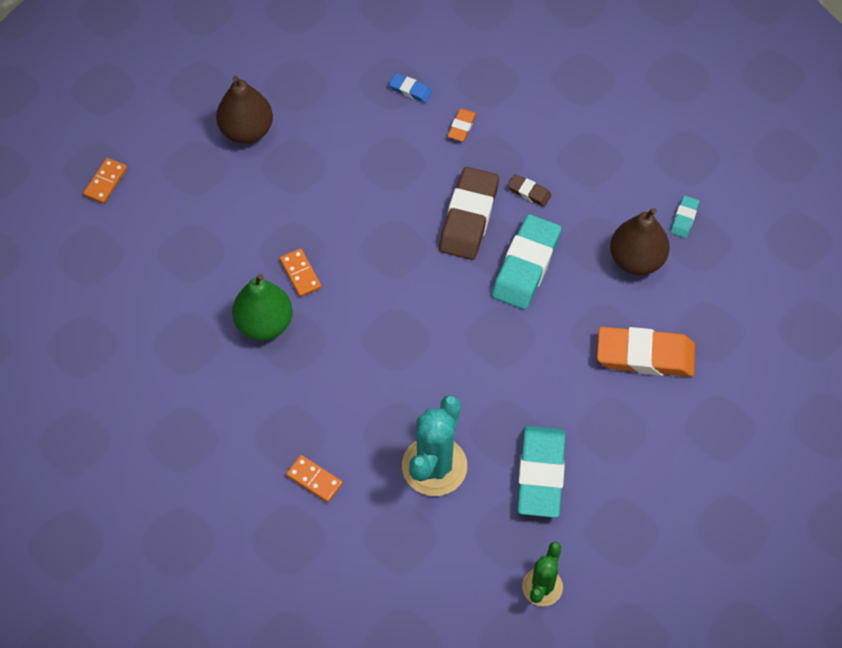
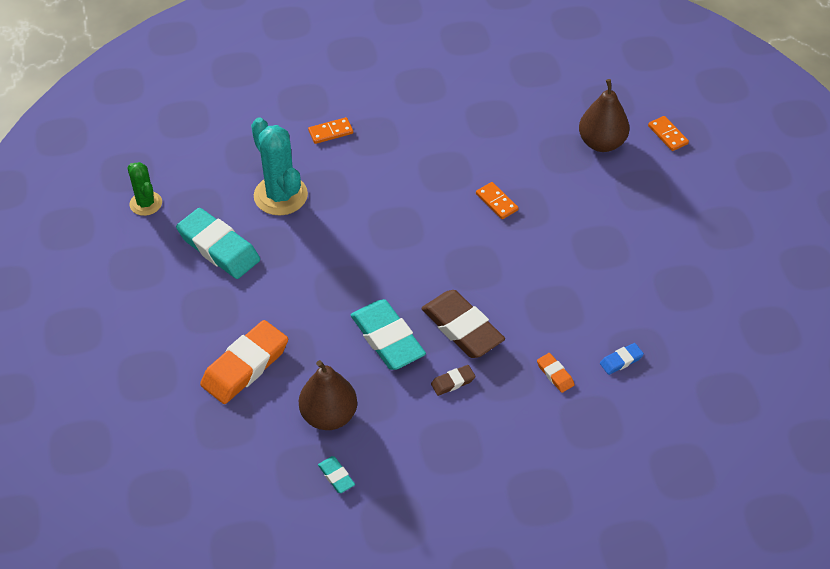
camera: 125 degrees right, 10 degrees down
(246, 130) = (657, 234): brown pear -> brown pear (601, 143)
(264, 323) = (472, 163): green pear -> none
(300, 274) = (497, 202): orange domino -> orange domino turned 45 degrees clockwise

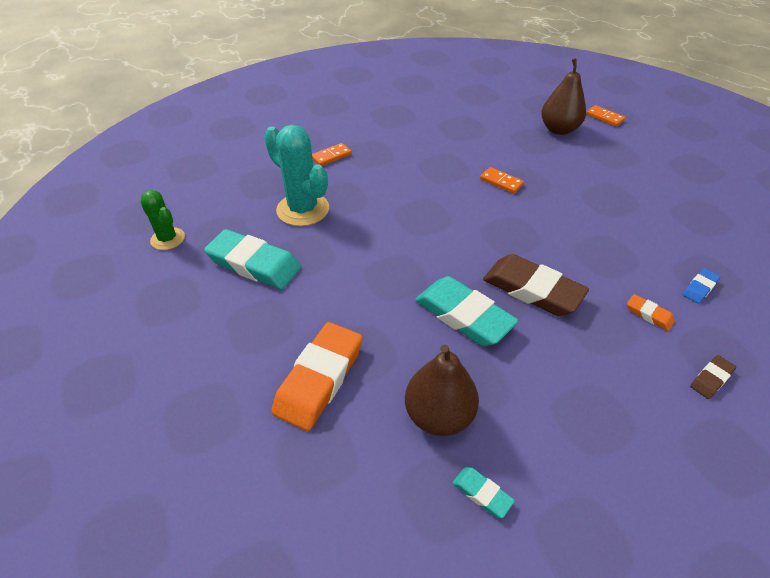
camera: 15 degrees left, 5 degrees down
(453, 382) = (554, 345): brown eraser -> brown eraser (711, 379)

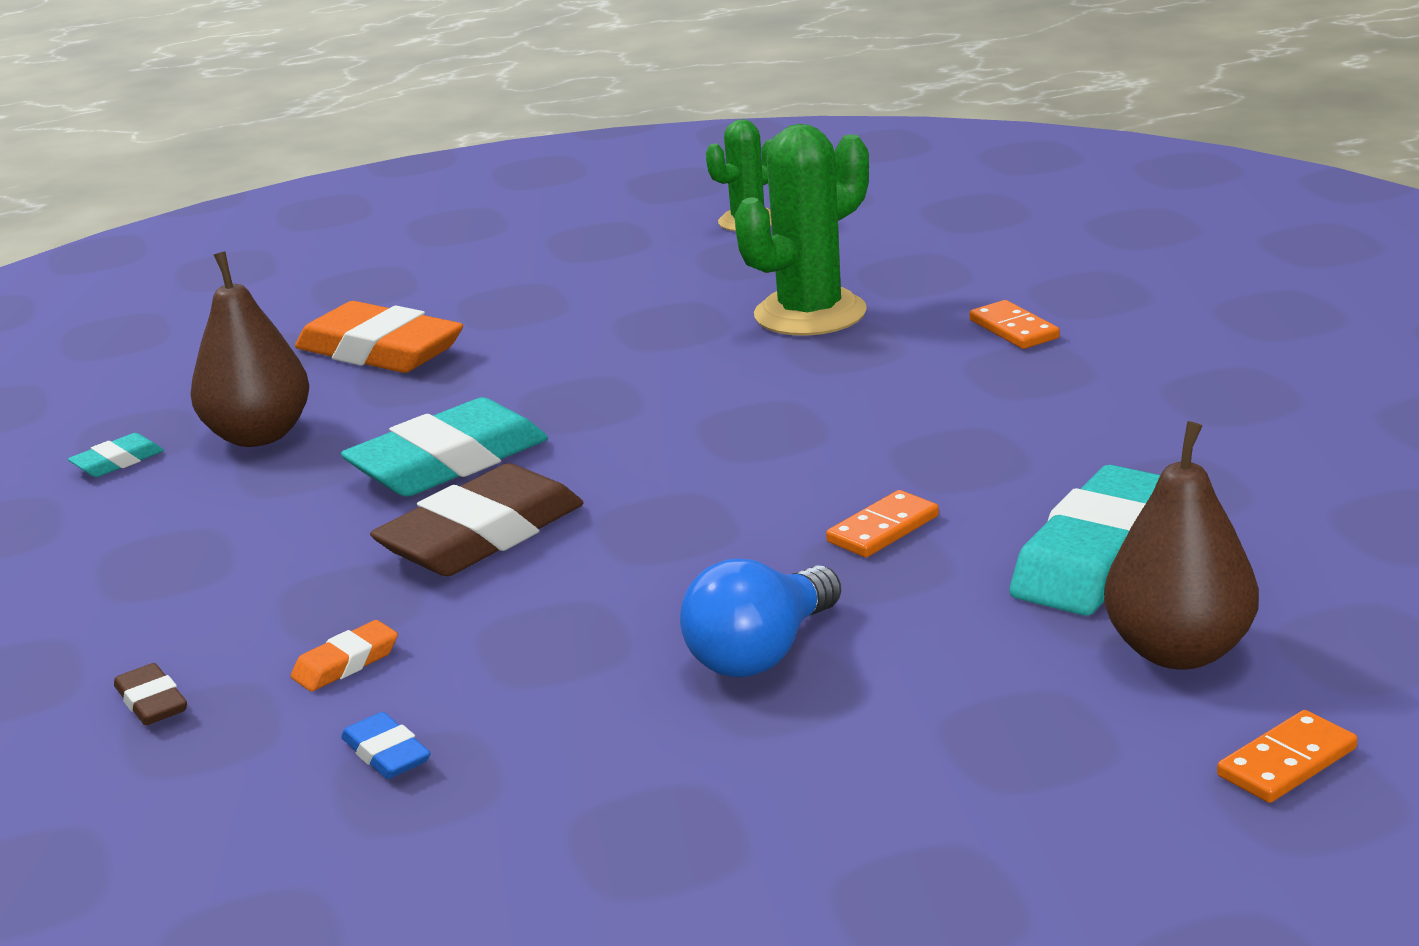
camera: 100 degrees right, 20 degrees down
(254, 264) = (658, 288): turquoise eraser -> turquoise eraser (1098, 555)
(303, 209) = (810, 314): turquoise cactus -> green cactus
(592, 203) = (761, 653): none -> blue light bulb

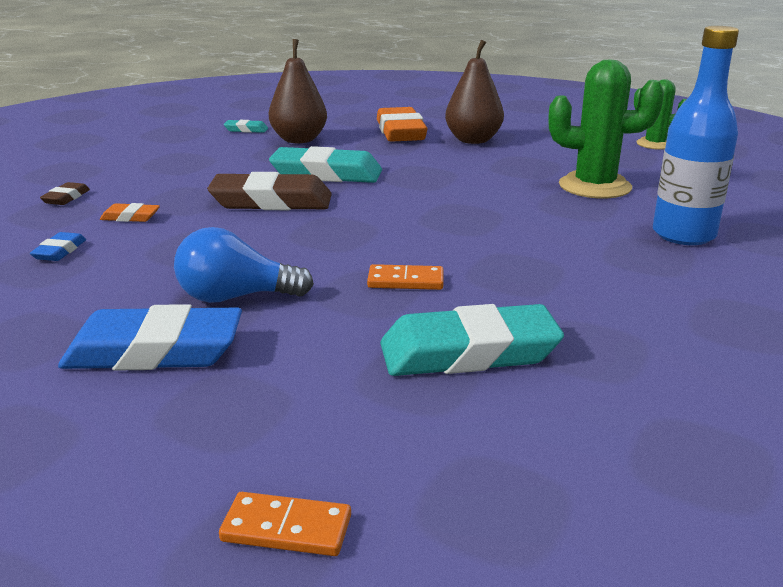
camera: 45 degrees right, 0 degrees up
(831, 748) = (154, 351): none -> blue eraser
(1014, 329) = (683, 235): orange domino -> blue bottle
(1179, 651) = (388, 425): brown pear -> brown pear (473, 140)

